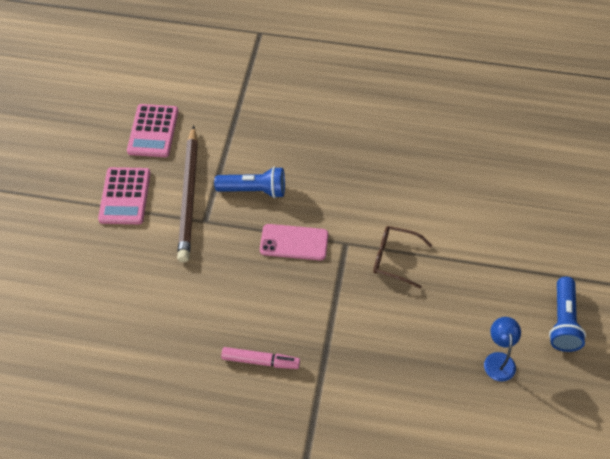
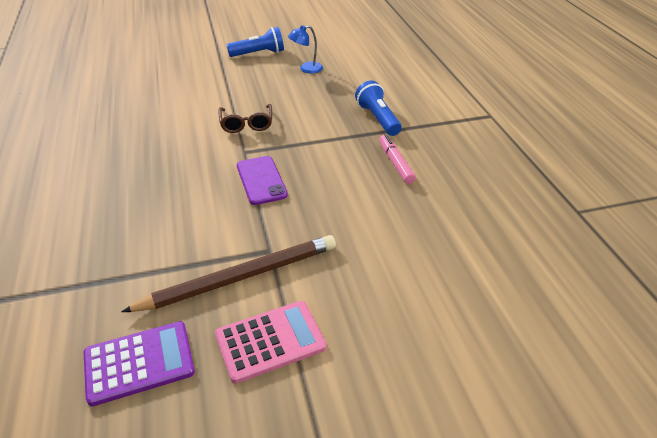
camera: 115 degrees left, 15 degrees down
(153, 131) = (139, 363): pink calculator -> purple calculator
(254, 190) = (207, 227): blue flashlight -> blue flashlight (378, 119)
(294, 242) = (261, 180): pink phone -> purple phone

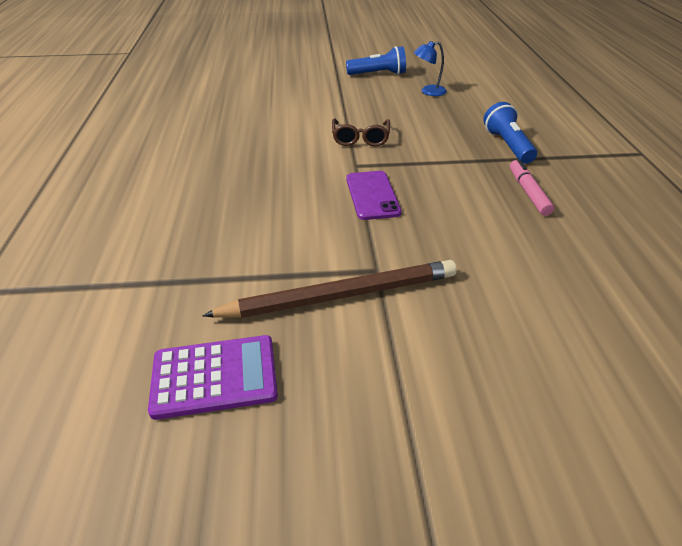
camera: 10 degrees right, 0 degrees up
(270, 341) = (371, 374): pink calculator -> none

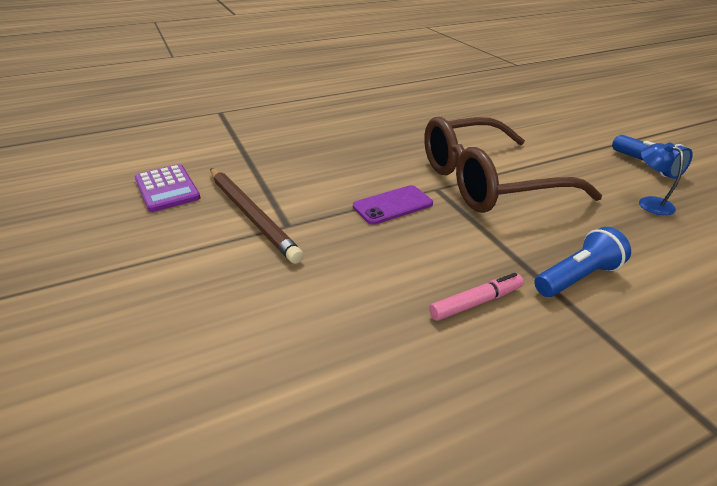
camera: 70 degrees right, 5 degrees down
(360, 138) = (487, 182): brown glasses -> brown glasses, size x2.45

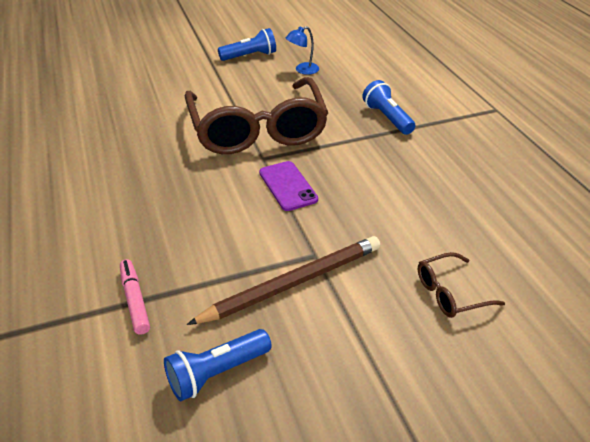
camera: 85 degrees left, 5 degrees up
(167, 188) = (217, 373): purple calculator -> blue flashlight
(219, 319) = (450, 293): none -> brown glasses
(476, 303) = (416, 162): pink marker -> pink marker (135, 300)

